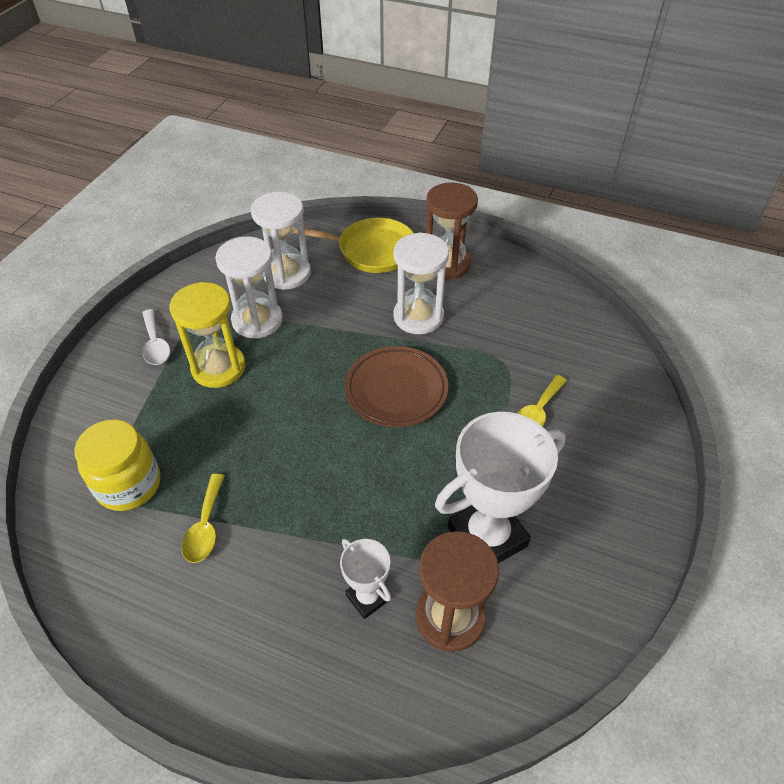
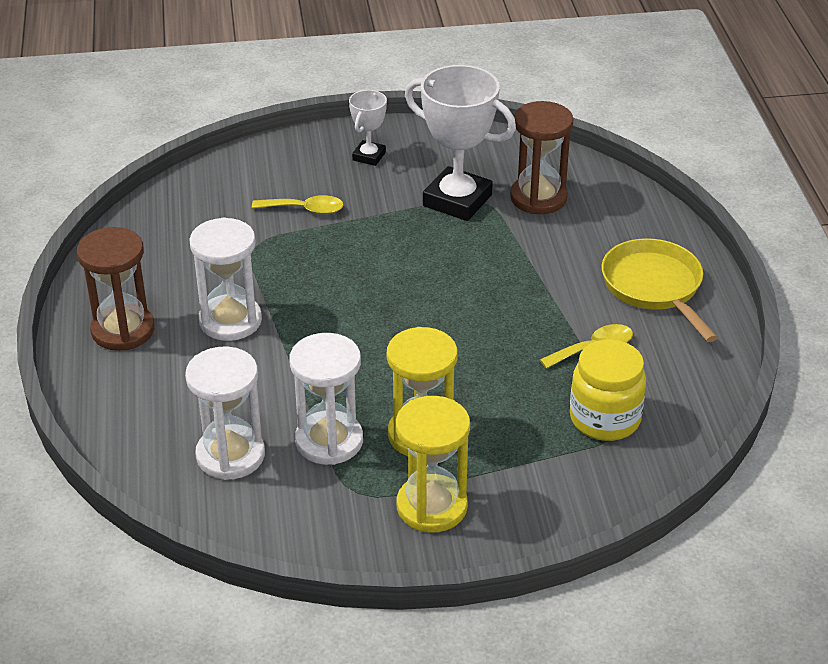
camera: 120 degrees left, 10 degrees down
(155, 344) = (431, 506): white spoon -> yellow hourglass
(367, 597) = (563, 239): white trophy -> white trophy (369, 156)
(371, 251) = (136, 400): yellow pan -> yellow pan (654, 287)
(396, 390) = (347, 298): brown plate -> none

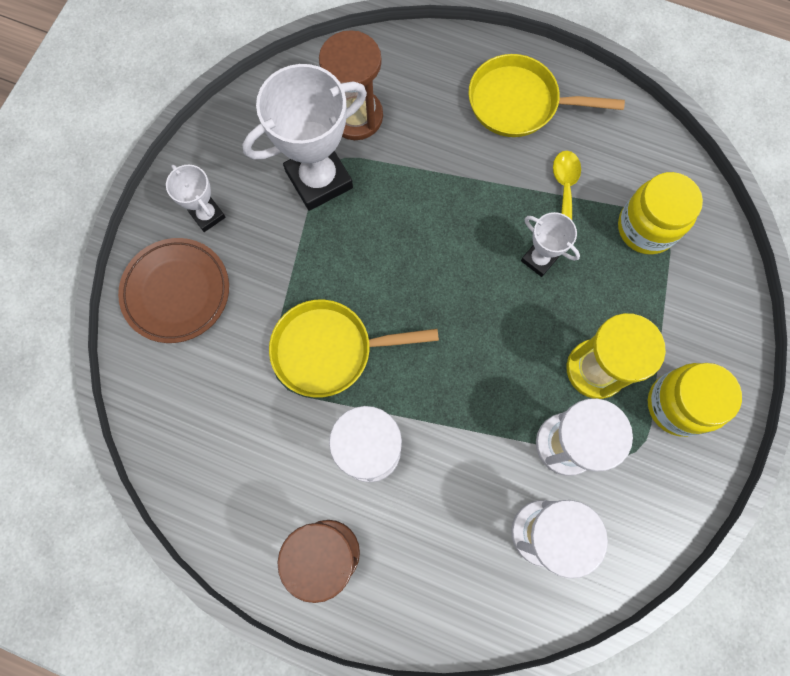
camera: 60 degrees left, 35 degrees up
(288, 167) = (176, 292): none -> brown plate
(304, 264) = (329, 350): none -> yellow pan
(305, 209) = (251, 309): yellow spoon -> none
(431, 506) = (677, 404): yellow hourglass -> yellow jar
(502, 357) = (539, 259): none -> white trophy

